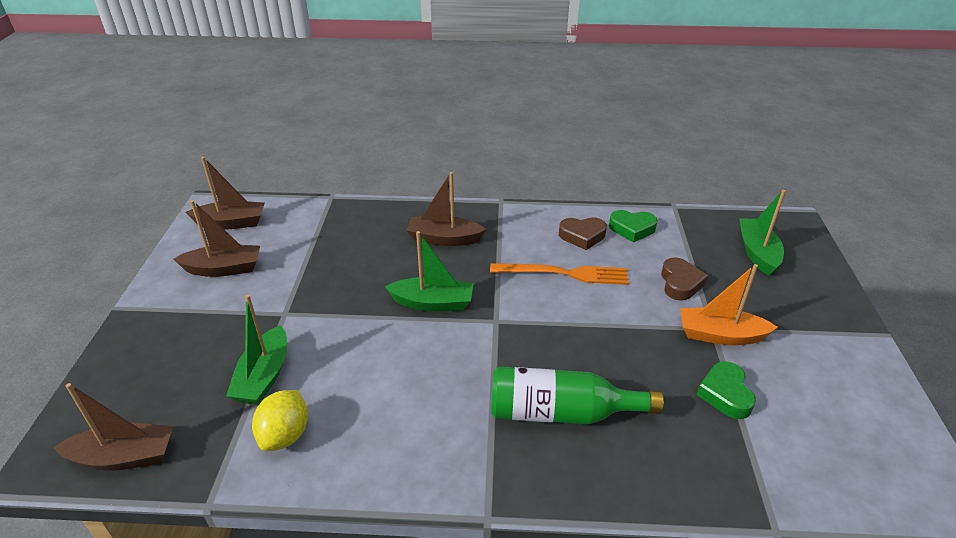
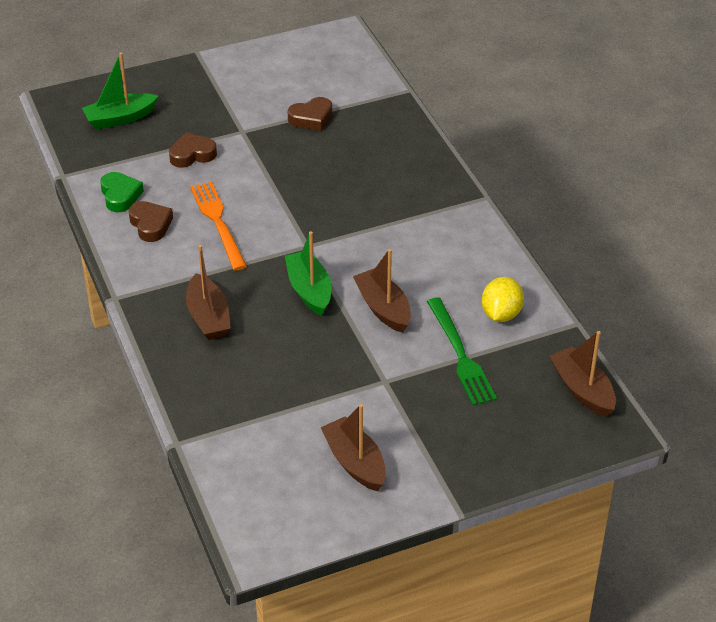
camera: 115 degrees left, 5 degrees up
(231, 223) = (277, 506): brown boat -> brown boat (383, 308)
(264, 376) = (460, 355): green boat -> green fork
(285, 435) = (501, 314): yellow lemon -> yellow lemon turned 60 degrees counterclockwise
(561, 413) = (382, 187): green bottle -> none
(720, 335) = (248, 127): orange boat -> none
(725, 394) = (311, 118): green heart -> brown heart

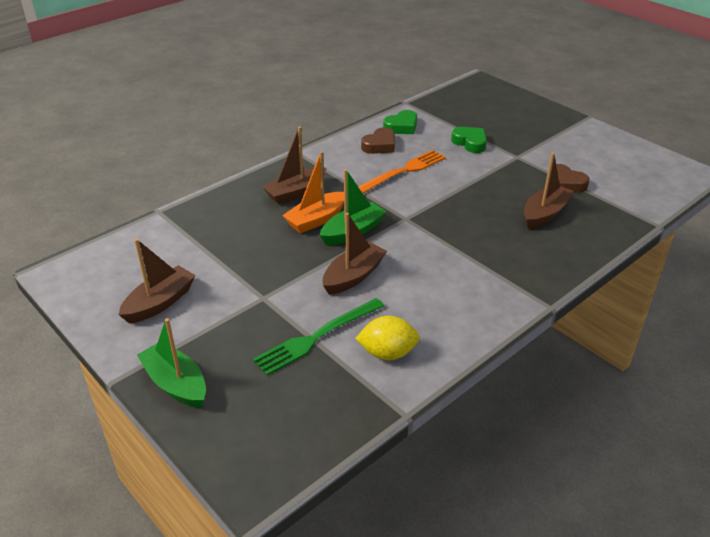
camera: 70 degrees right, 5 degrees down
(120, 118) = (483, 107): green boat -> green boat (176, 384)
(192, 155) = (470, 143): brown heart -> green heart
(271, 312) = (316, 219): none -> orange boat
(582, 390) = (306, 440): brown boat -> brown boat (544, 214)

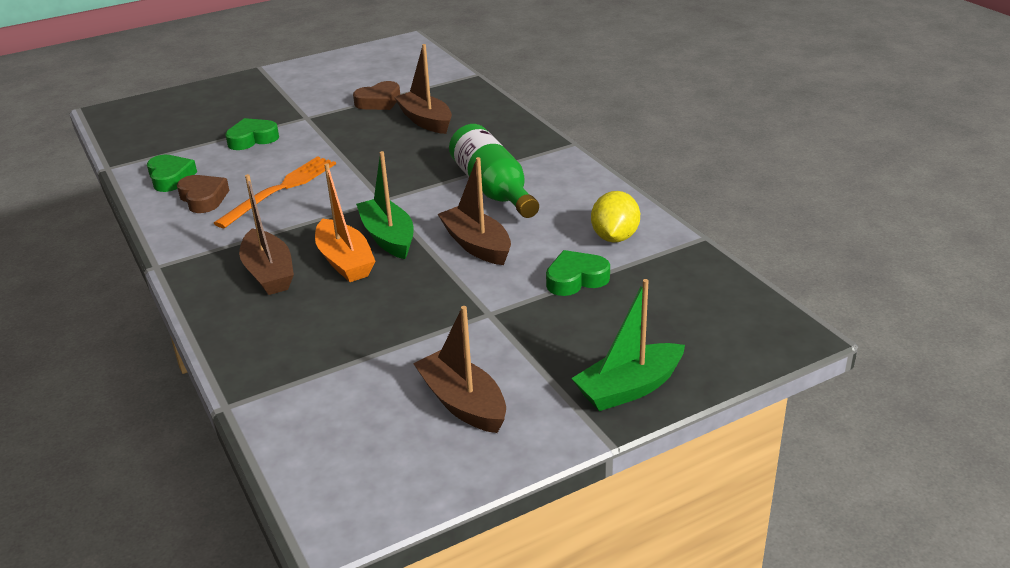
camera: 75 degrees left, 5 degrees down
(317, 337) = (576, 279): green fork -> green heart
(403, 172) = (281, 190): orange fork -> orange fork turned 60 degrees clockwise
(443, 270) = (493, 189): none -> green bottle

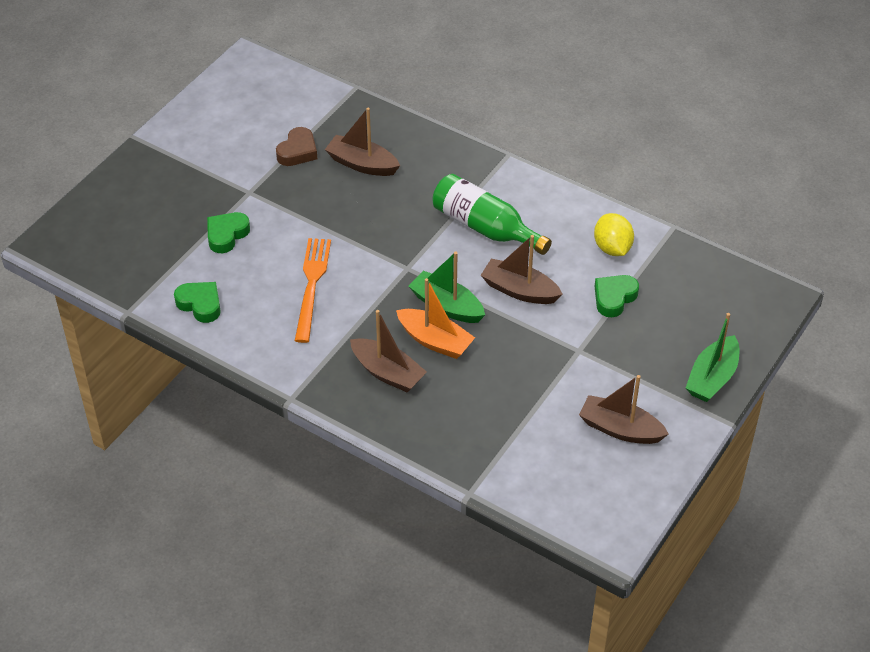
camera: 30 degrees left, 15 degrees up
(203, 198) = (255, 317): brown heart -> none

